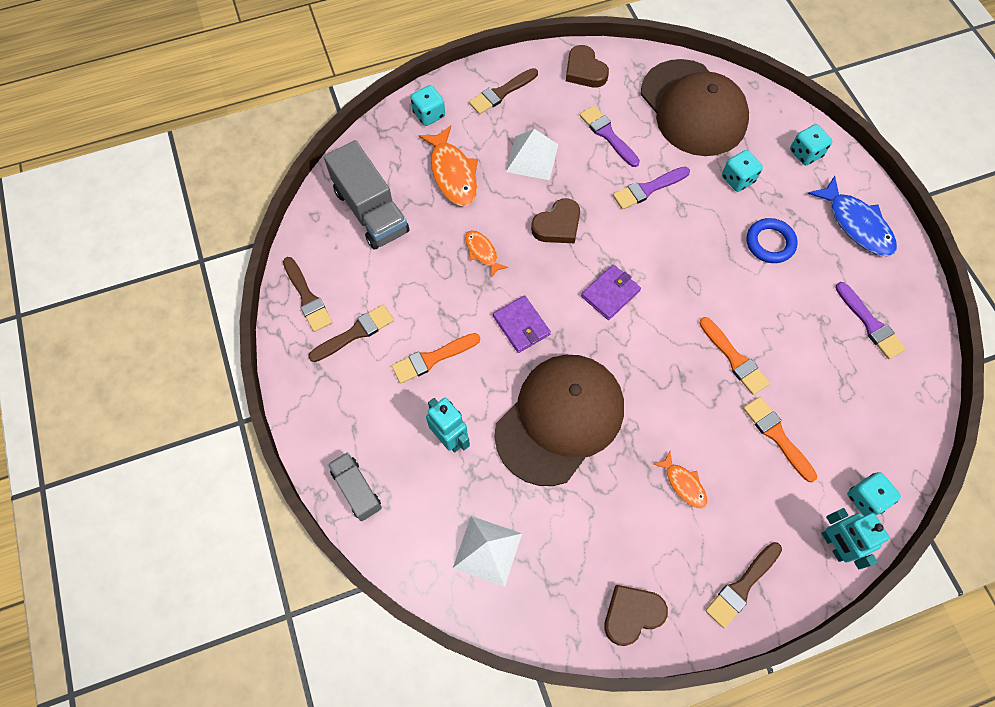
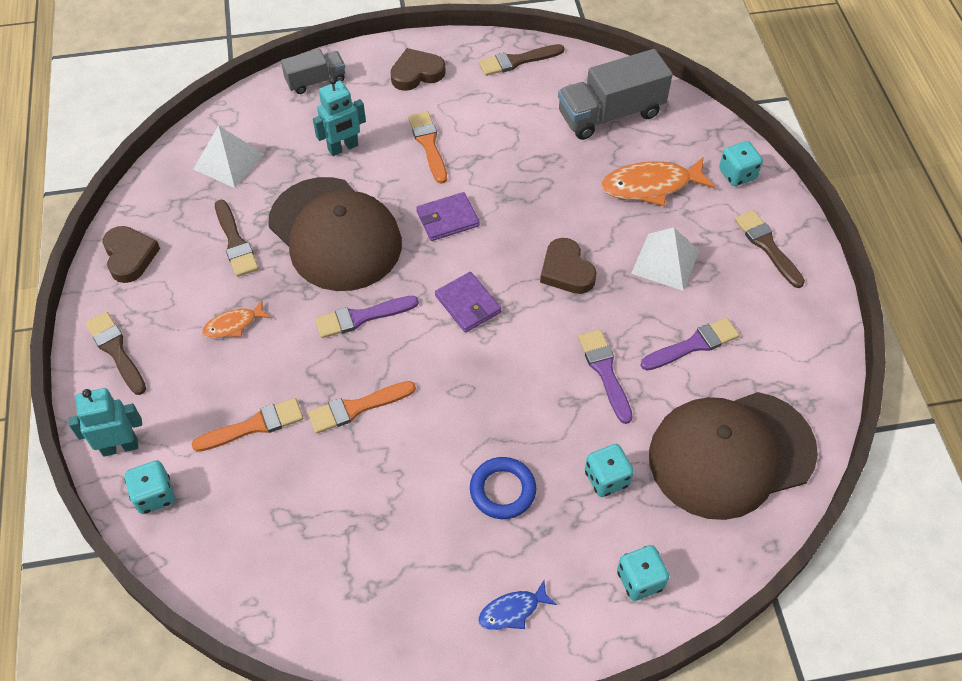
camera: 100 degrees right, 10 degrees down
(355, 333) = (470, 91): brown brush -> brown brush (235, 242)
(482, 252) = (543, 198): orange fish -> none
(584, 71) = (801, 339): brown heart -> brown heart (416, 73)
(856, 224) = (512, 611): blue fish -> blue fish, size x0.55
(870, 324) = (362, 576): purple brush -> purple brush (361, 317)

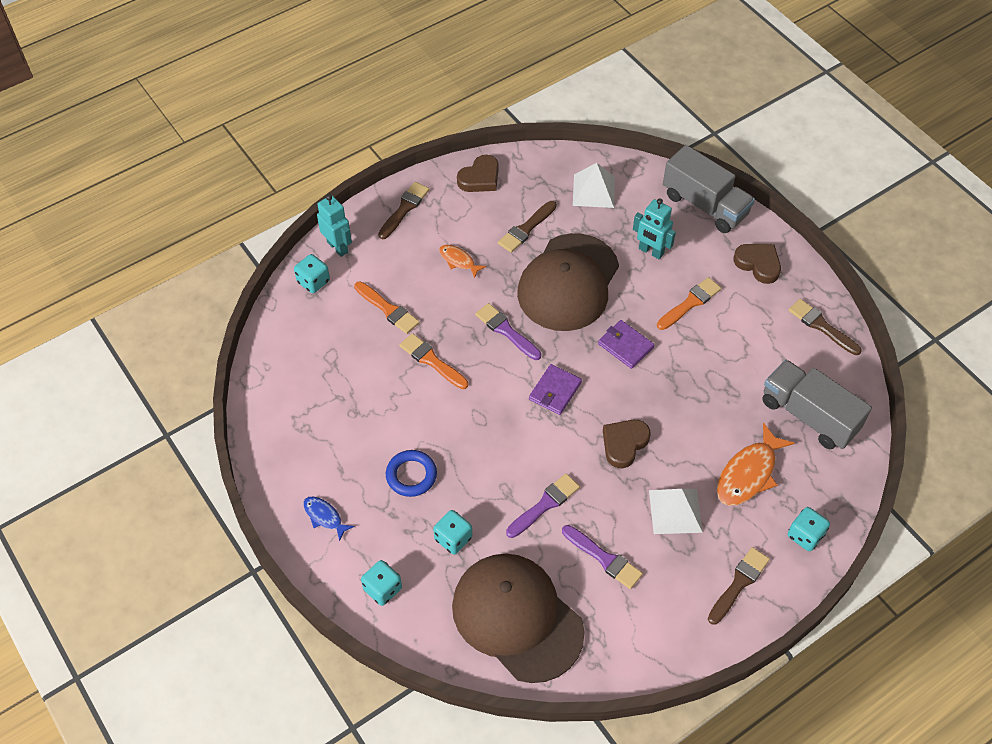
camera: 65 degrees right, 0 degrees up
(316, 81) = (705, 205): grey truck -> grey truck, size x1.74
(651, 186) = (749, 473): orange fish -> orange fish turned 105 degrees counterclockwise

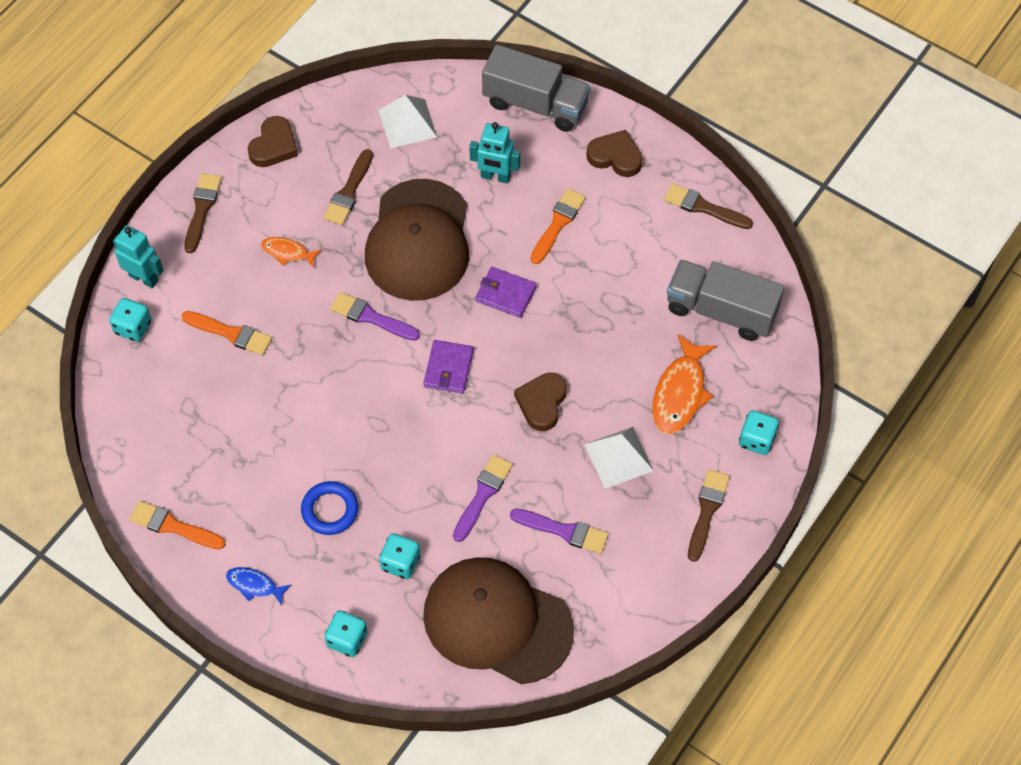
camera: 20 degrees left, 5 degrees up
(431, 360) = (302, 377): orange brush -> orange brush (173, 526)

